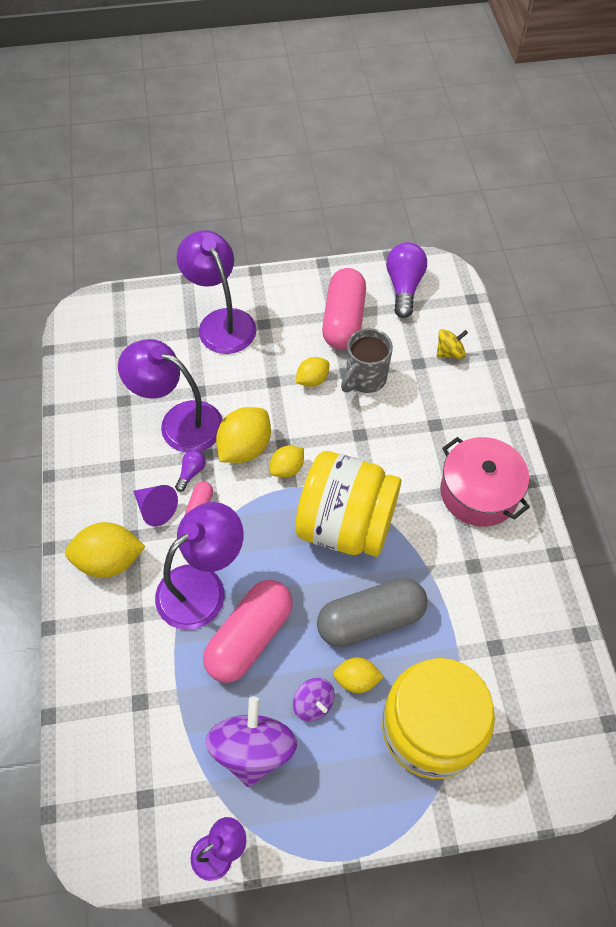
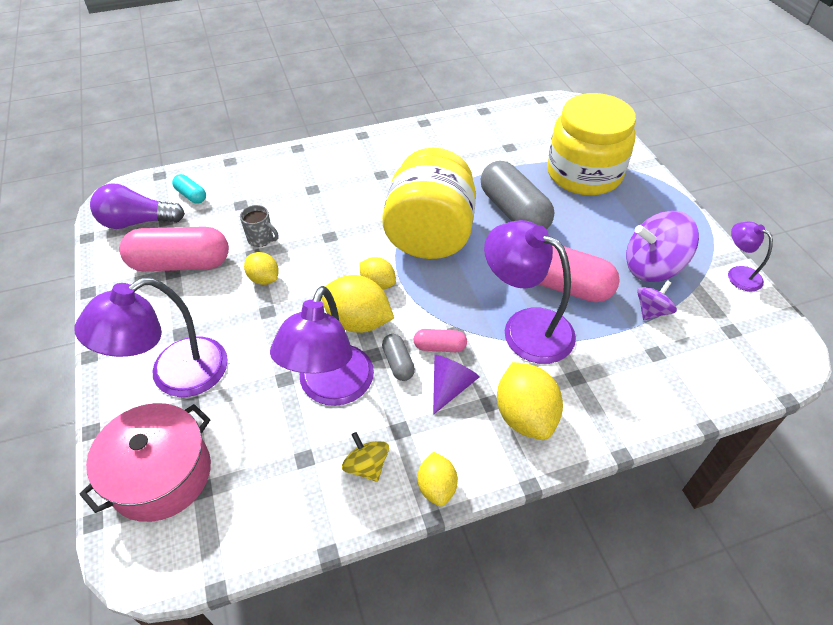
camera: 100 degrees left, 10 degrees down
(191, 473) = (398, 363): purple light bulb -> grey capsule
(313, 704) = (598, 236): purple spinning top -> purple spinning top (651, 311)
(356, 679) = (567, 214): yellow lemon -> yellow lemon (437, 487)
(365, 379) = (261, 239): grey mug -> grey mug, size x0.61
(437, 324) = (191, 195): none -> turquoise capsule
(449, 352) = (227, 185): yellow spinning top -> yellow spinning top (366, 466)
(479, 492) = (378, 161): pink pot -> pink pot (160, 474)

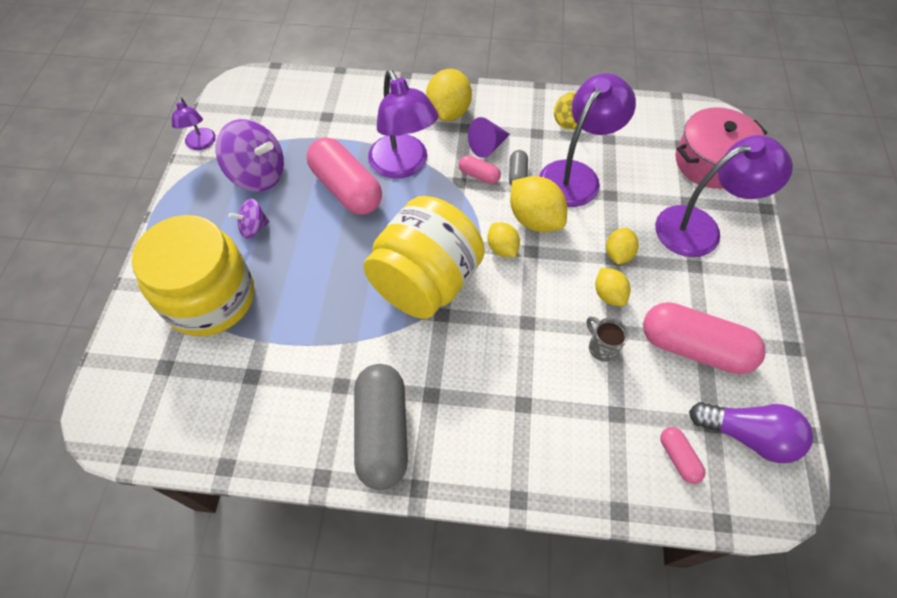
camera: 155 degrees left, 10 degrees up
(191, 195) = (678, 458): turquoise capsule -> pink capsule
(437, 487) = (529, 97): yellow lemon -> yellow lemon (618, 254)
(513, 211) = (324, 278): grey capsule -> grey capsule (382, 432)
(651, 311) = (298, 143): purple spinning top -> purple spinning top (253, 228)

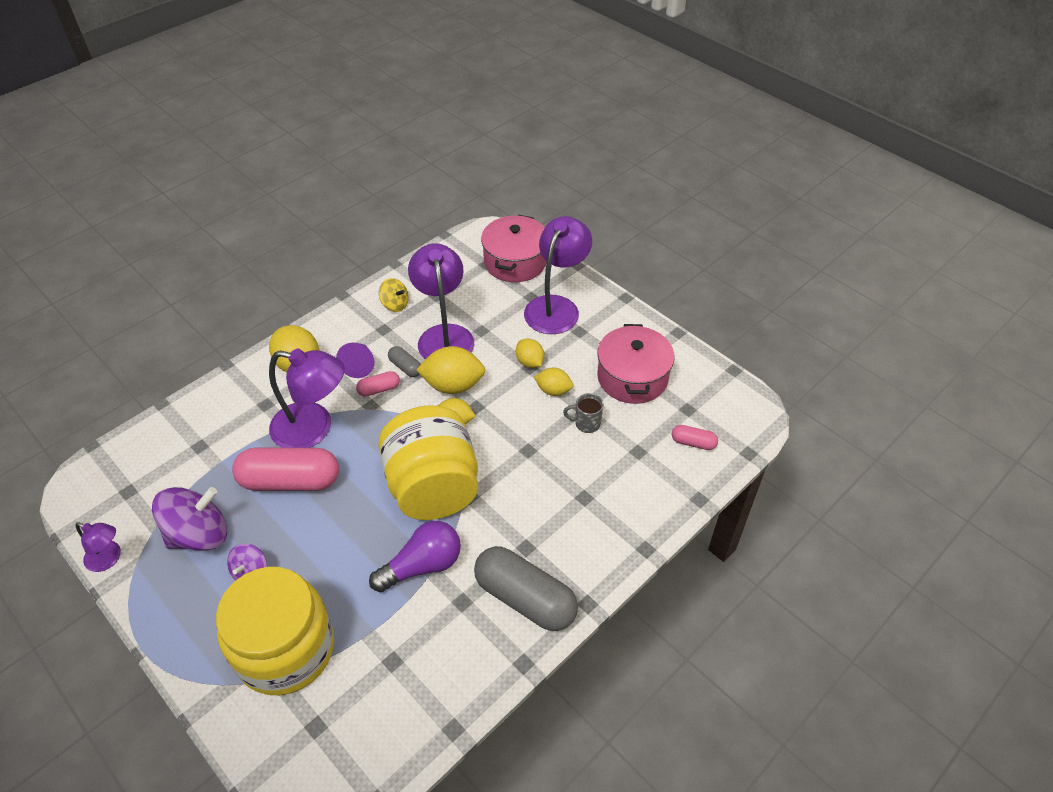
camera: 50 degrees left, 10 degrees down
(694, 347) = (632, 377): pink capsule -> pink pot
(747, 435) = (709, 398): purple light bulb -> purple light bulb (422, 565)

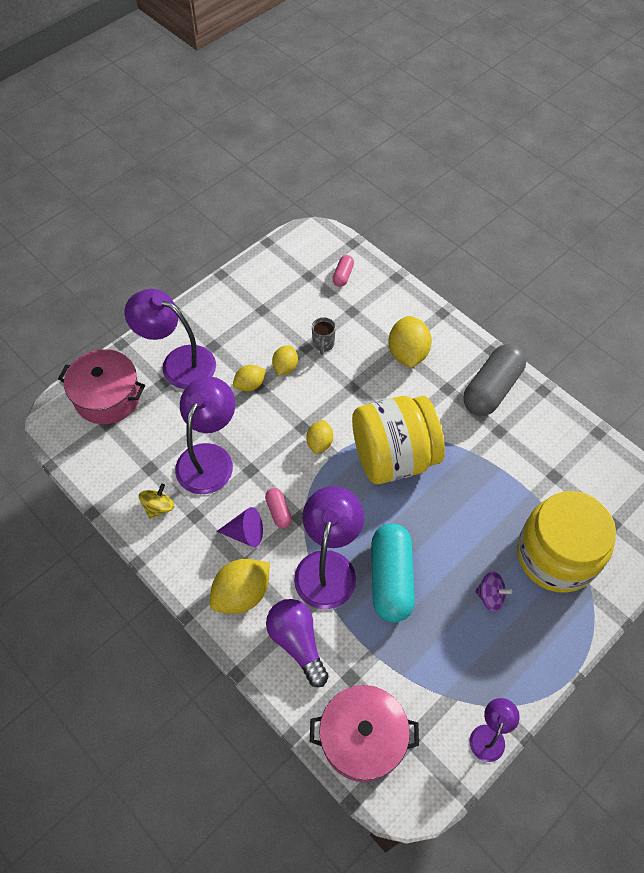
camera: 90 degrees left, 10 degrees up
(199, 534) = (455, 652): purple spinning top -> none
(290, 481) = (391, 578): pink capsule -> turquoise capsule
(405, 367) = (250, 490): grey capsule -> none
(422, 565) = (470, 460): purple light bulb -> purple light bulb (297, 642)
(444, 335) = (209, 457): purple lamp -> purple lamp turned 120 degrees clockwise
(453, 385) = (276, 447): yellow lemon -> yellow lemon (407, 353)
(632, 377) = (272, 309): pink pot -> pink pot (362, 738)

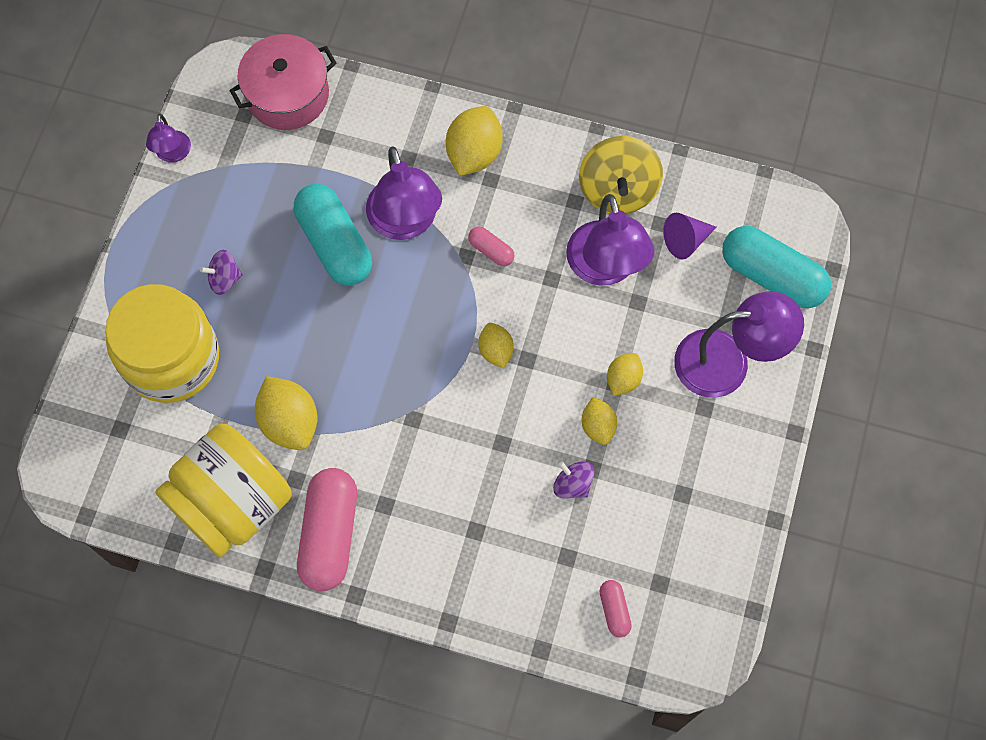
camera: 150 degrees right, 10 degrees up
(108, 397) = (771, 276): pink pot -> turquoise capsule
(159, 507) = (618, 190): yellow spinning top -> yellow spinning top, size x1.88
(245, 533) = (510, 211): purple cone -> purple cone (685, 240)
(297, 642) = (393, 139): purple light bulb -> none
(323, 344) = (572, 484): grey mug -> purple spinning top
(393, 457) = (402, 379): yellow jar -> yellow jar (233, 503)
(407, 353) = (460, 530): yellow lemon -> yellow lemon (290, 422)
(491, 389) = (330, 534): grey capsule -> pink capsule

